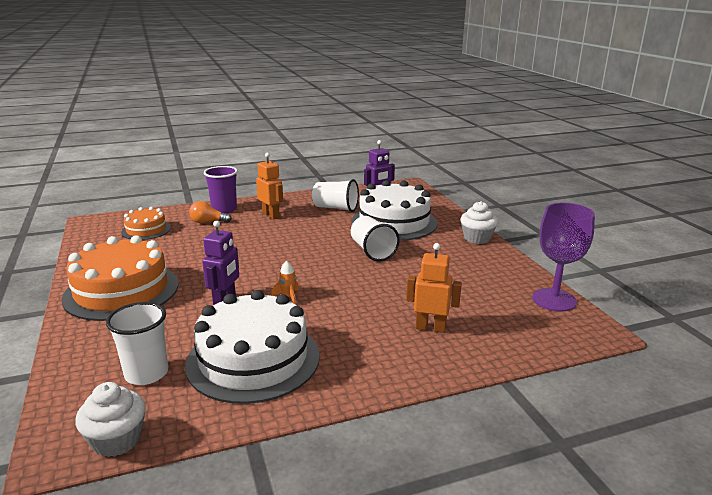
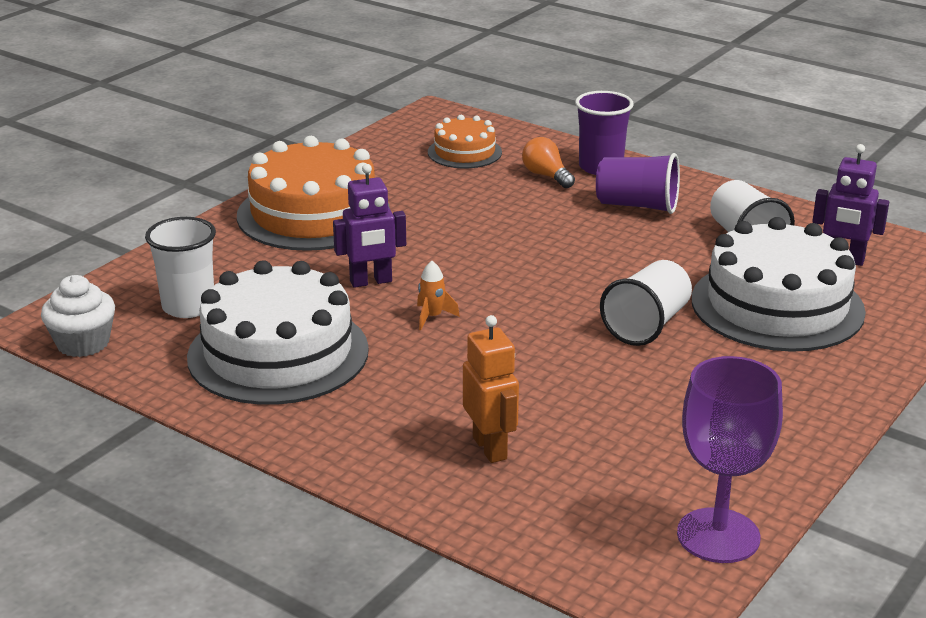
camera: 55 degrees right, 5 degrees up
(271, 215) = (637, 206): orange robot -> purple cup
(477, 238) = (841, 399): white cupcake -> none

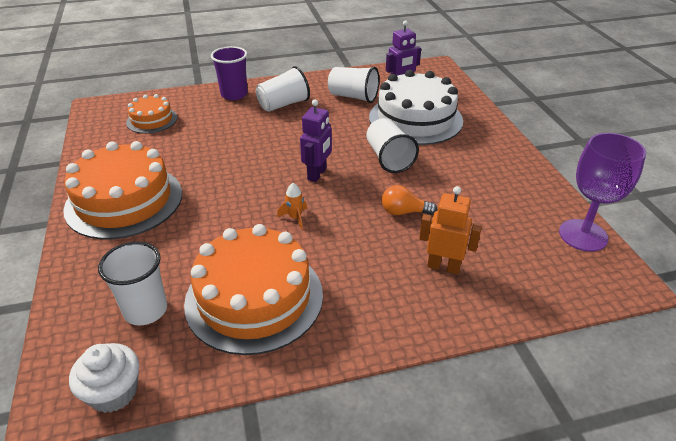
camera: 50 degrees left, 10 degrees up
(278, 353) = (254, 298): white cake -> orange cake
(371, 282) = (229, 219): purple robot -> purple robot (317, 174)
(546, 176) = (216, 111): orange light bulb -> orange light bulb (404, 212)
(637, 206) = (283, 104): purple cup -> white cup

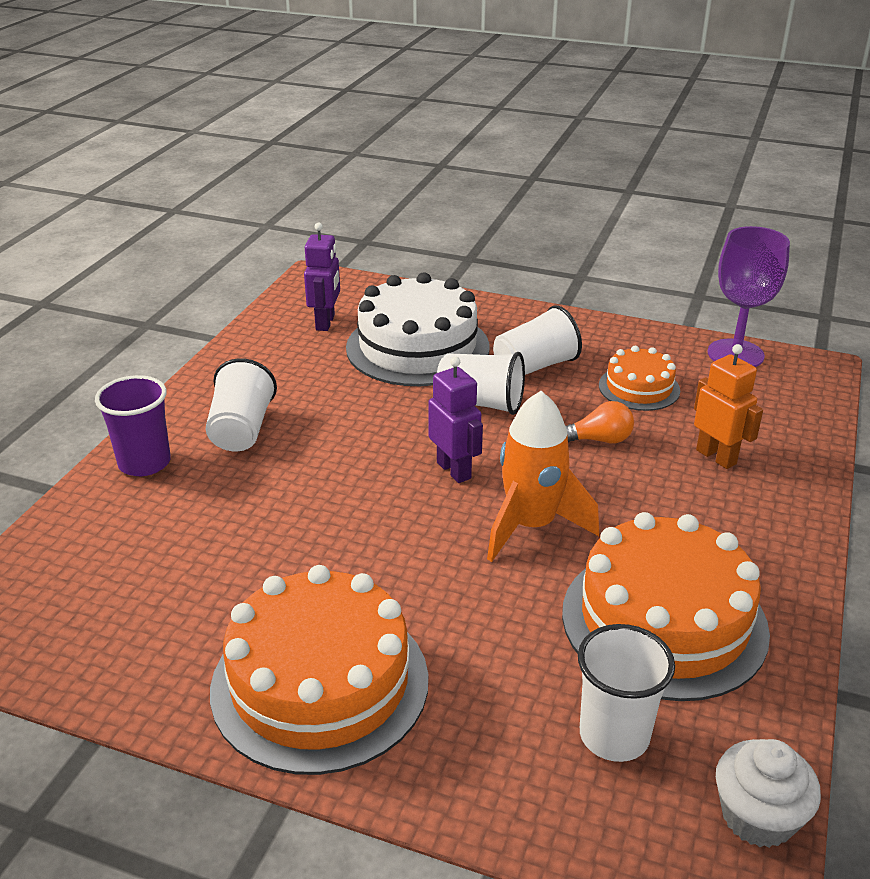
camera: 55 degrees left, 5 degrees down
(152, 120) = (102, 577): orange cake -> orange cake (639, 388)
(295, 218) = (531, 526): orange rocket -> orange rocket, size x2.36
(353, 97) = (302, 367): white cup -> white cup (535, 367)
(404, 212) = (599, 440): orange light bulb -> orange light bulb turned 135 degrees counterclockwise
(443, 266) = (716, 457): orange robot -> orange robot turned 90 degrees clockwise

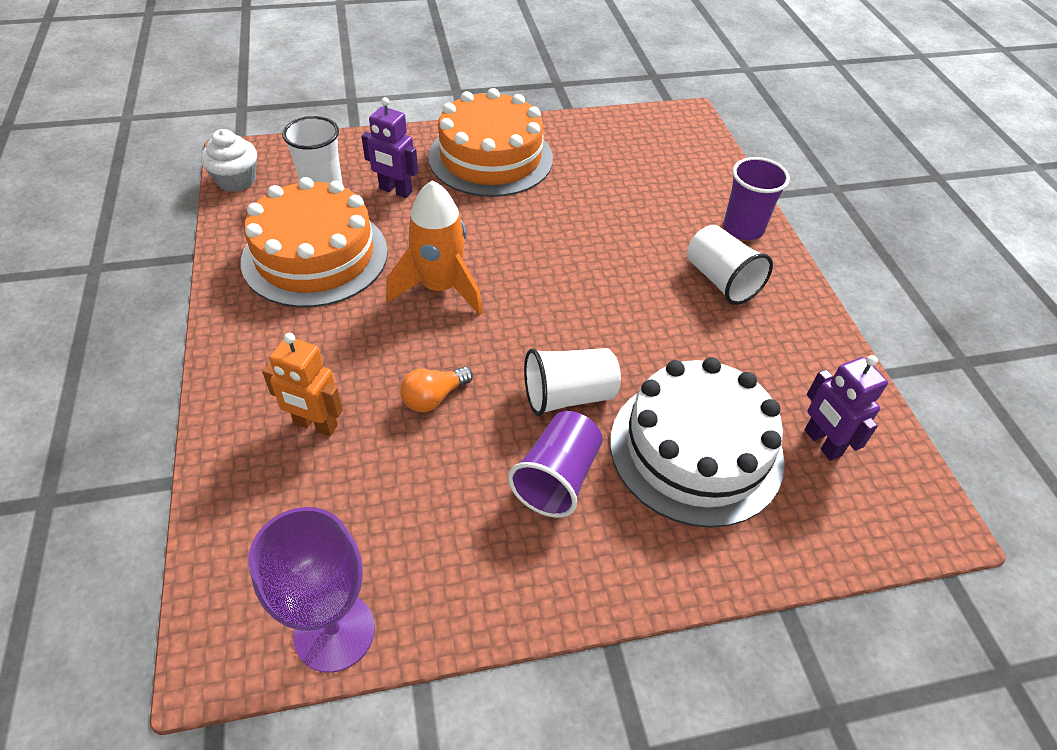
camera: 145 degrees right, 15 degrees up
(454, 470) = (531, 312): purple robot -> purple robot (395, 191)
(535, 367) = (557, 478): white cup -> purple cup
(639, 388) = (429, 496): orange cake -> none

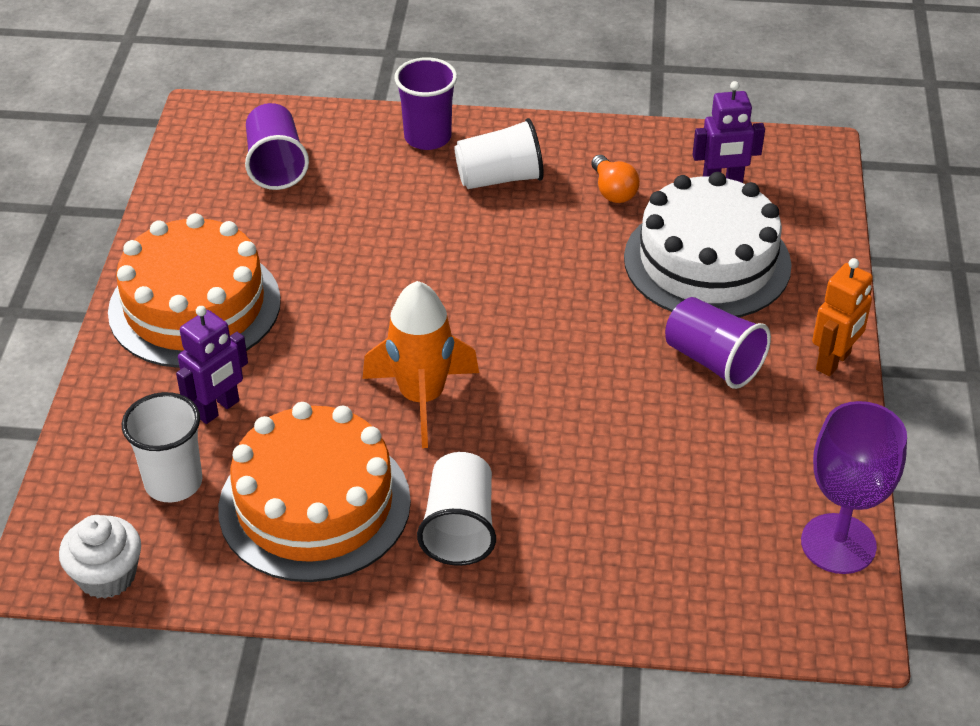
camera: 70 degrees left, 5 degrees down
(315, 425) = (594, 533): orange robot -> orange robot (833, 361)
(434, 398) = (587, 431): orange light bulb -> orange light bulb (613, 191)
(568, 396) = (617, 329): white cup -> white cup (459, 527)
(656, 159) = (276, 165): none -> purple cup

